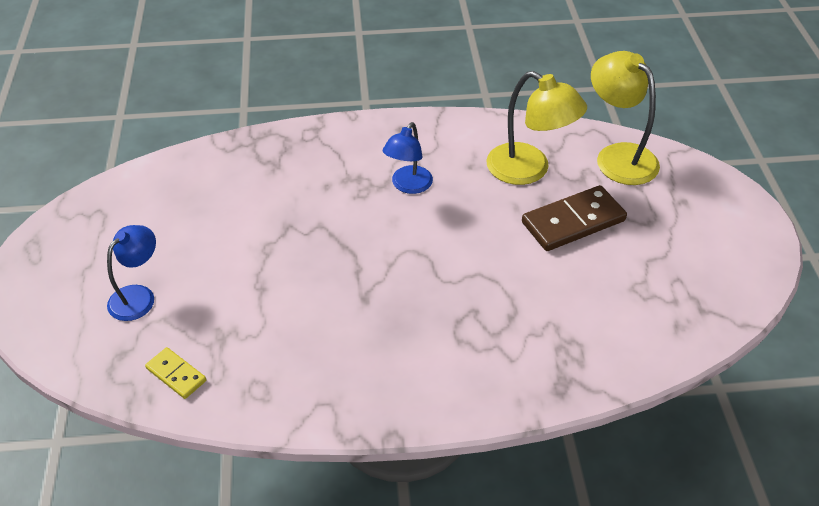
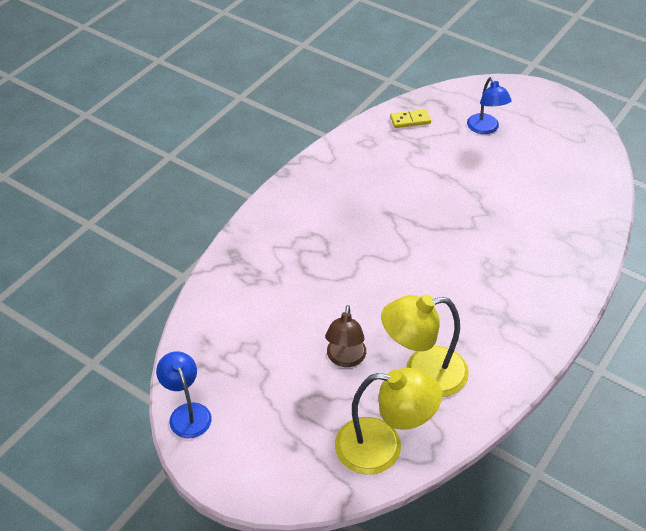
camera: 130 degrees right, 0 degrees up
(408, 186) = (472, 292): blue lamp -> blue lamp (187, 413)
(573, 221) = (345, 359): brown domino -> brown lamp

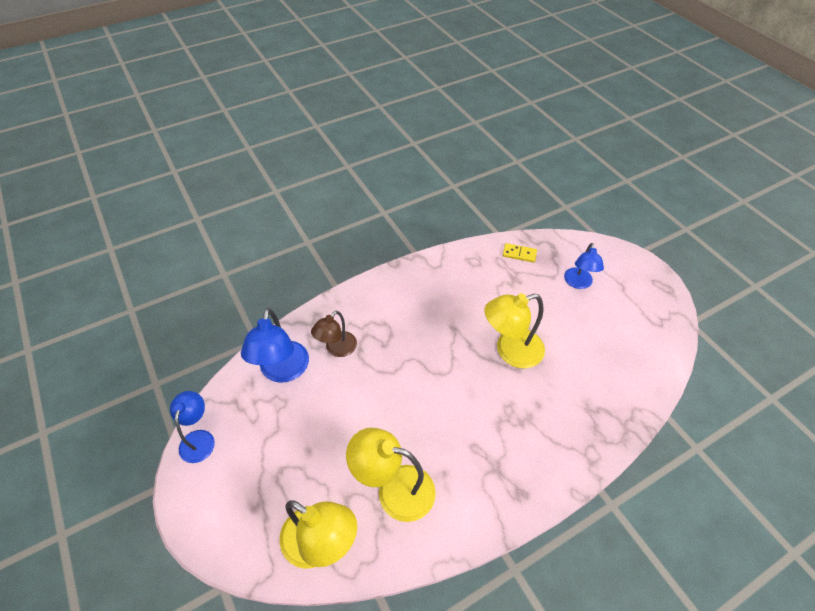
camera: 25 degrees right, 5 degrees up
(234, 317) = (282, 371): none -> blue lamp
(345, 359) = (341, 445): brown lamp -> brown lamp (337, 349)
(457, 213) = (510, 351): none -> yellow lamp

